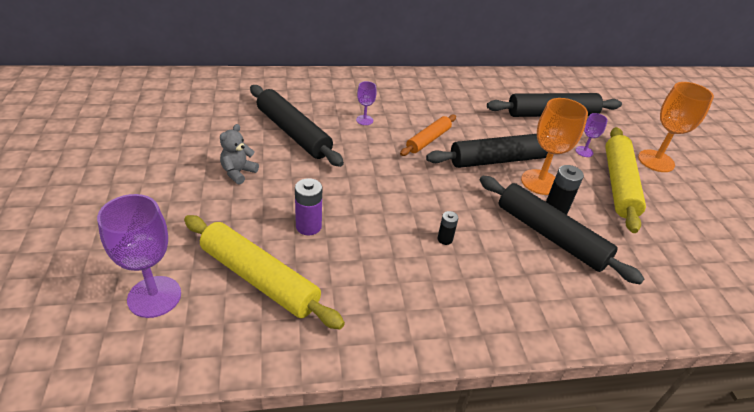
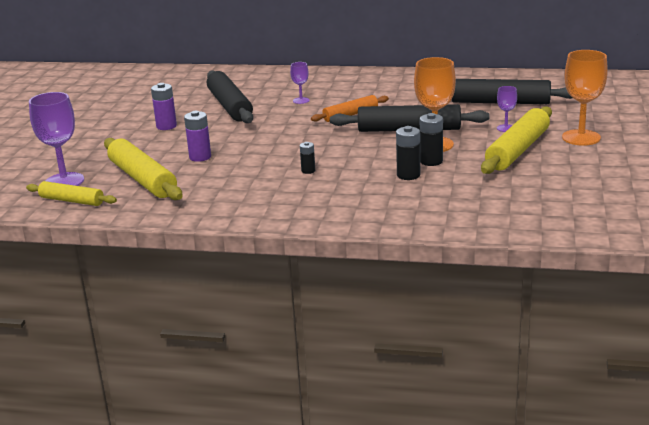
camera: 25 degrees right, 15 degrees down
(184, 339) = (72, 201): none -> yellow rolling pin
(238, 172) = (166, 126): grey teddy bear -> purple battery
(550, 235) = (408, 175): black rolling pin -> black battery

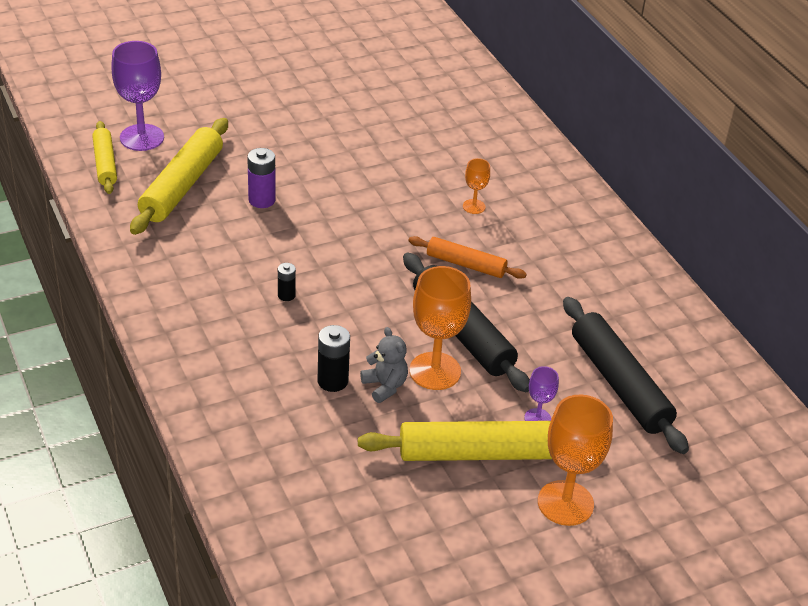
camera: 50 degrees right, 15 degrees up
(166, 126) = (319, 139): purple battery -> none
(230, 106) = (411, 159): black rolling pin -> none
(301, 100) = (474, 206): purple goblet -> orange goblet
(431, 161) = (385, 386): black battery -> grey teddy bear

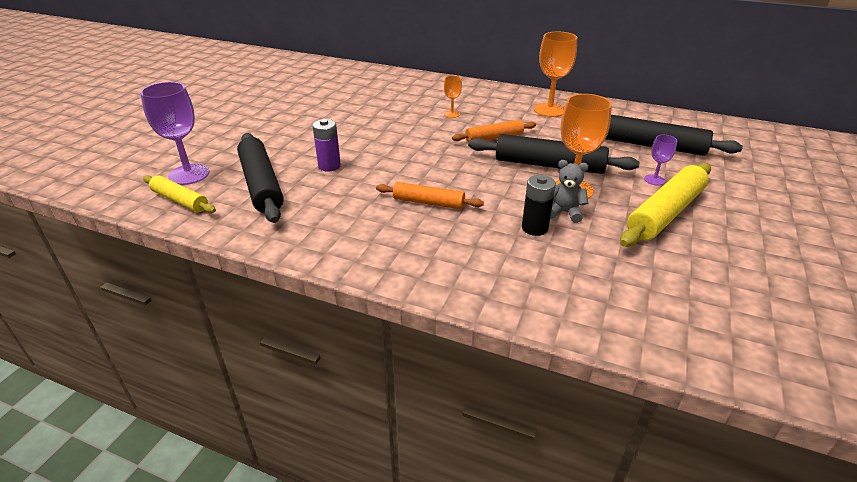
camera: 40 degrees left, 5 degrees down
(182, 186) = (261, 185): yellow rolling pin -> black rolling pin
(286, 295) = (428, 202): black battery -> orange rolling pin
(565, 503) = (741, 207): orange goblet -> orange goblet (549, 110)

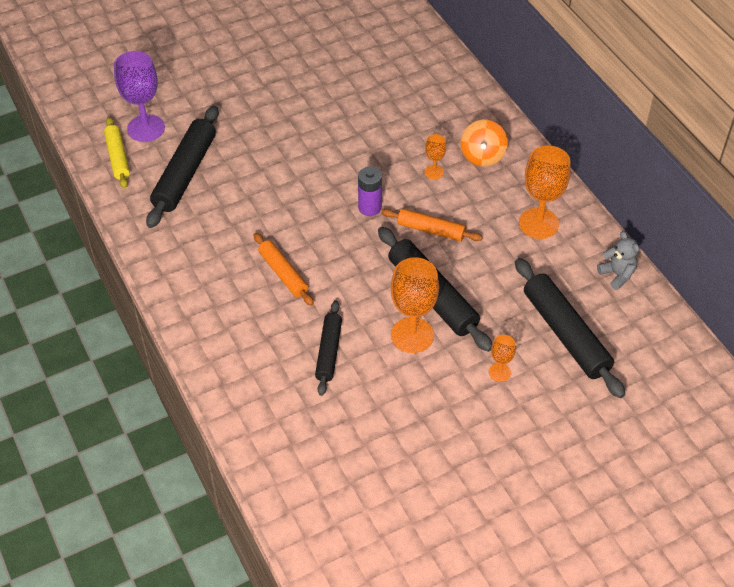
camera: 40 degrees right, 15 degrees up
(329, 166) = (254, 182): purple battery -> purple battery (369, 207)
(469, 98) = (482, 156): none -> orange spinning top
(534, 228) = (328, 352): black battery -> black rolling pin
(564, 212) = (372, 353): grey teddy bear -> grey teddy bear (617, 274)
(654, 180) = (499, 372): purple goblet -> orange goblet
(665, 213) = (452, 409): yellow rolling pin -> none

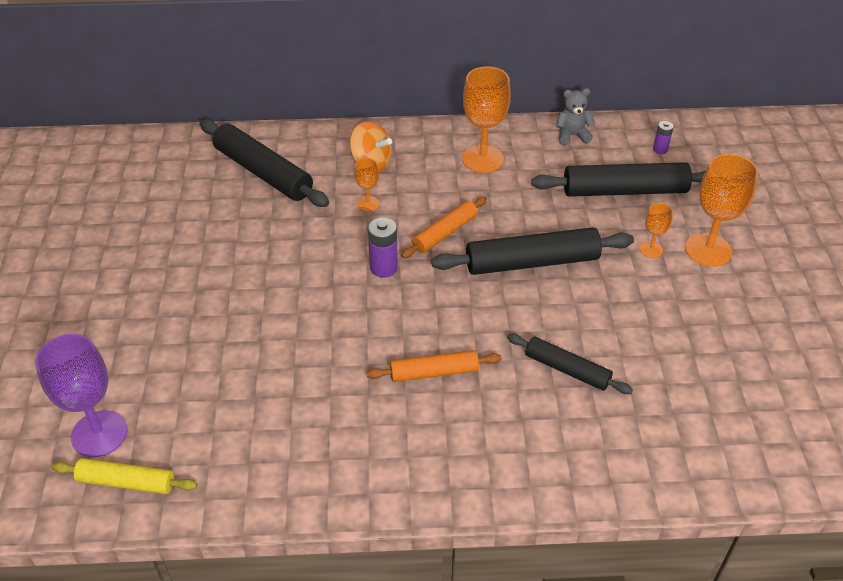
camera: 65 degrees left, 5 degrees down
(185, 173) = (212, 416): black rolling pin -> black rolling pin (263, 172)
(412, 335) = (576, 295): orange goblet -> orange goblet (708, 250)
(645, 346) = (660, 149): none -> purple battery

